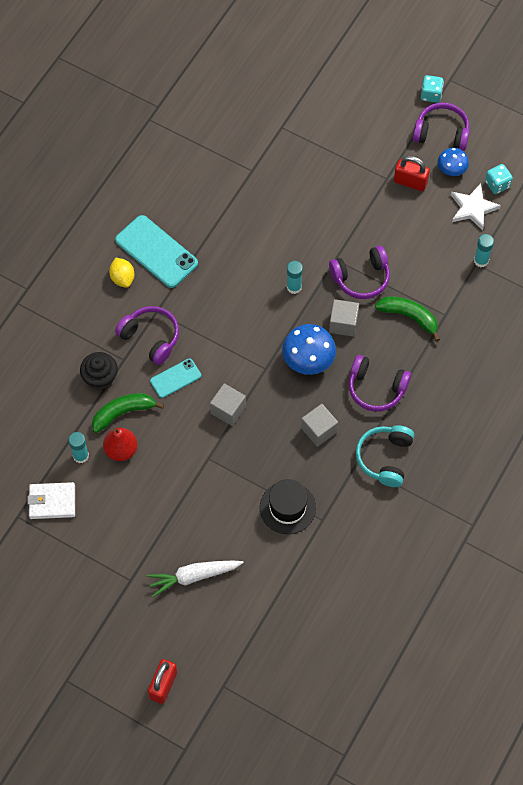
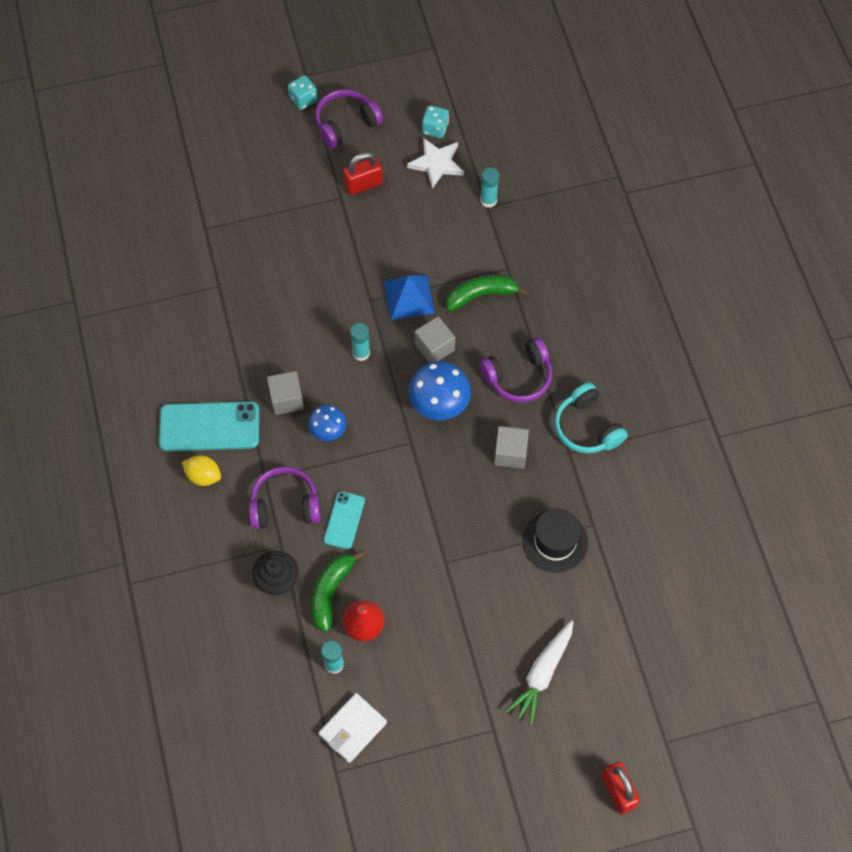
camera: 45 degrees left, 0 degrees up
(228, 410) = (417, 505): grey cube -> grey cube (286, 399)
(361, 278) = (408, 297): purple headphones -> blue pyramid
(451, 170) = (386, 147): blue mushroom -> blue mushroom (328, 430)

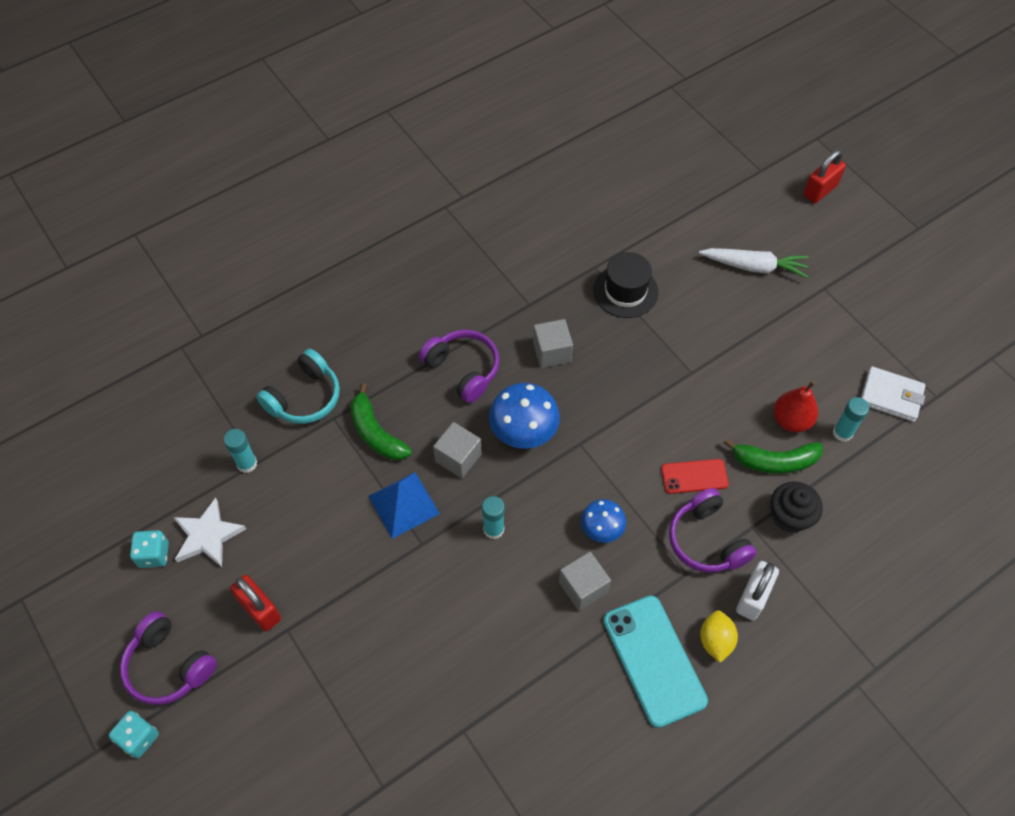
camera: 110 degrees left, 5 degrees down
(224, 519) = (753, 597): none -> white padlock
(344, 520) = (694, 476): turquoise phone -> red phone
(587, 427) = (496, 297): turquoise headphones -> turquoise headphones (304, 397)

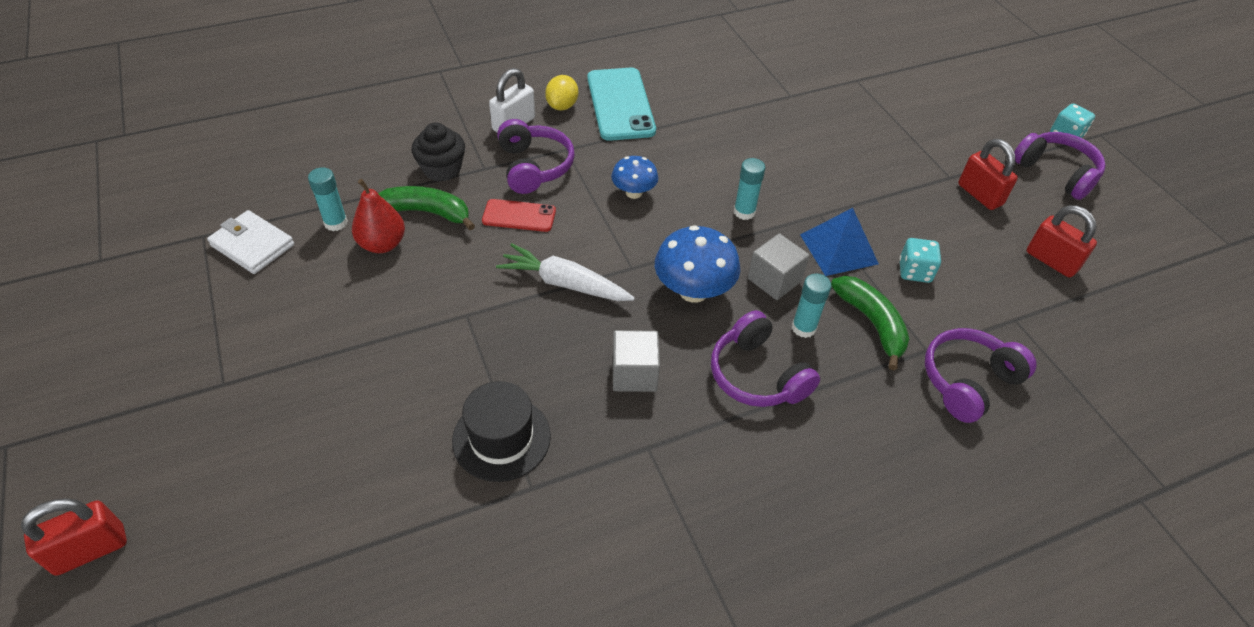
camera: 170 degrees left, 10 degrees down
(154, 554) = (1104, 255): turquoise dice -> turquoise dice (914, 271)
(207, 535) = (1051, 261): white star -> red padlock
(247, 464) = (1026, 320): turquoise glue stick -> turquoise glue stick (803, 328)
(304, 397) = (968, 381): turquoise headphones -> purple headphones
(583, 587) = (666, 156): grey cube -> none
(754, 267) = (295, 436): white carrot -> white carrot (565, 283)

